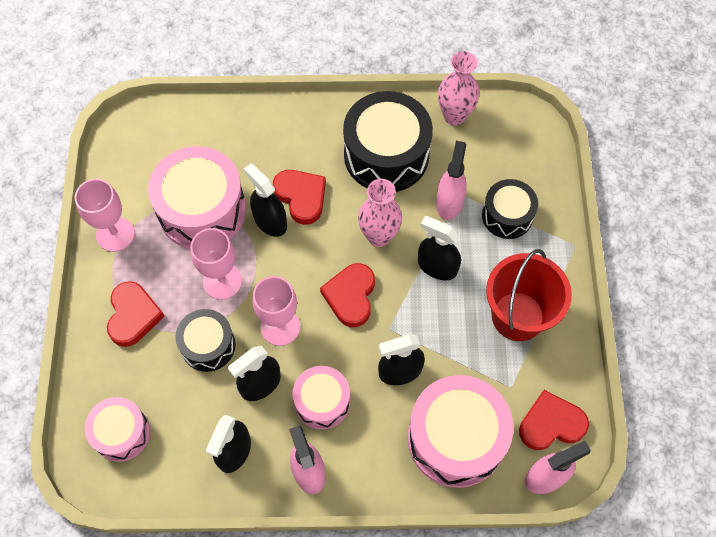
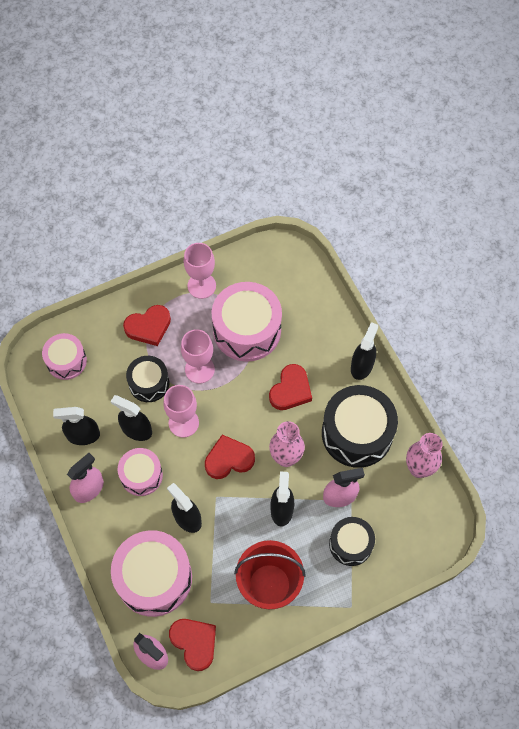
camera: 65 degrees right, 0 degrees up
(270, 221) = (260, 378): black spray bottle -> black spray bottle (362, 366)

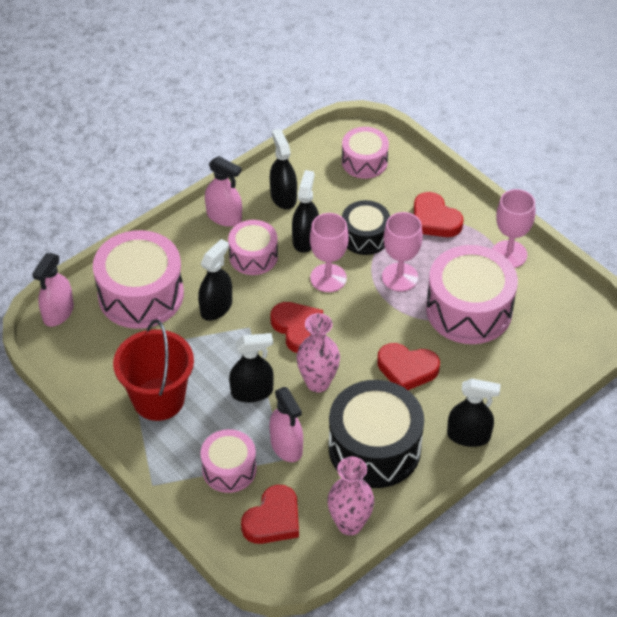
camera: 75 degrees right, 15 degrees down
(194, 643) = (78, 346): red heart -> red heart (273, 519)
(350, 544) = (229, 469): black drum -> pink drum

